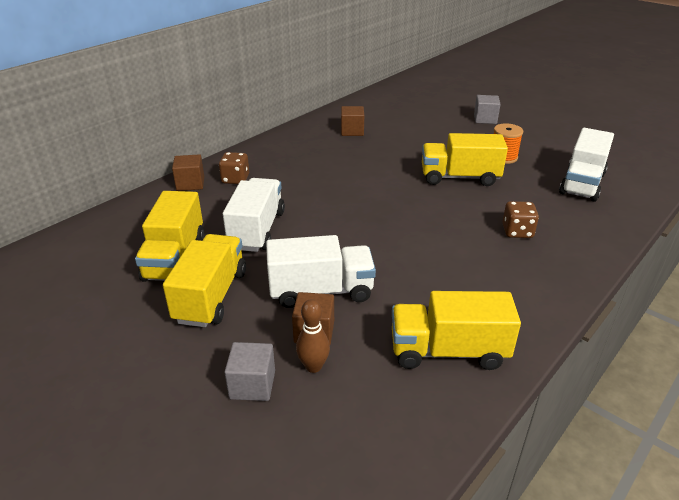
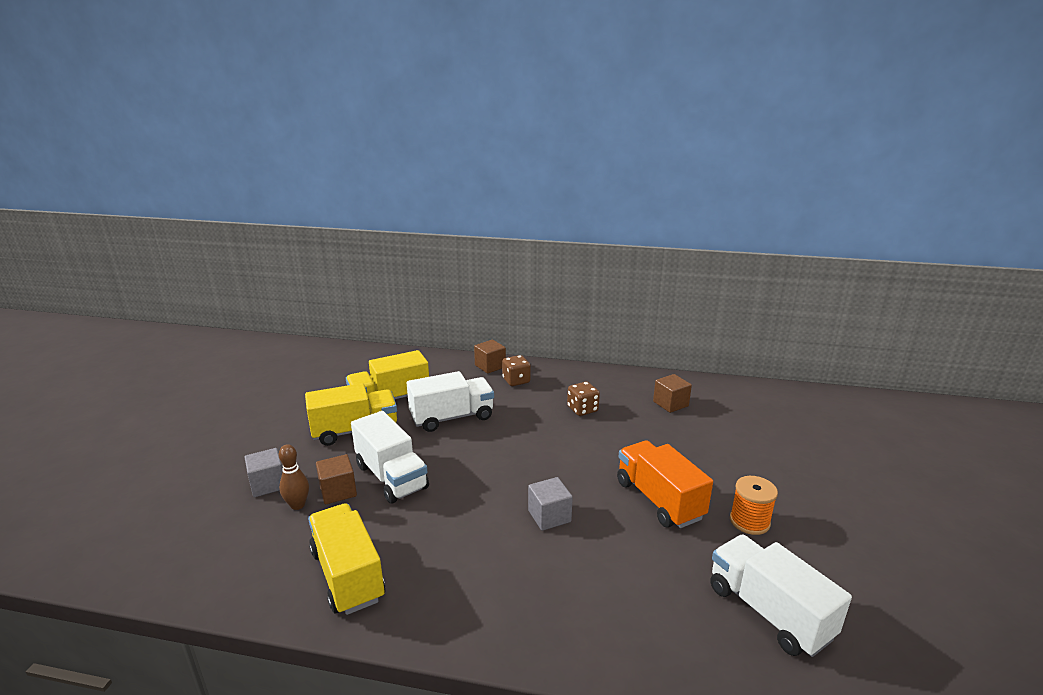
camera: 60 degrees right, 10 degrees down
(459, 177) = (659, 500): yellow truck -> orange truck
(485, 119) = (832, 481): grey cube -> grey cube (549, 516)
(517, 231) = (586, 574): brown dice -> brown dice (582, 409)
(582, 183) = (768, 612): white truck -> white truck turned 60 degrees clockwise

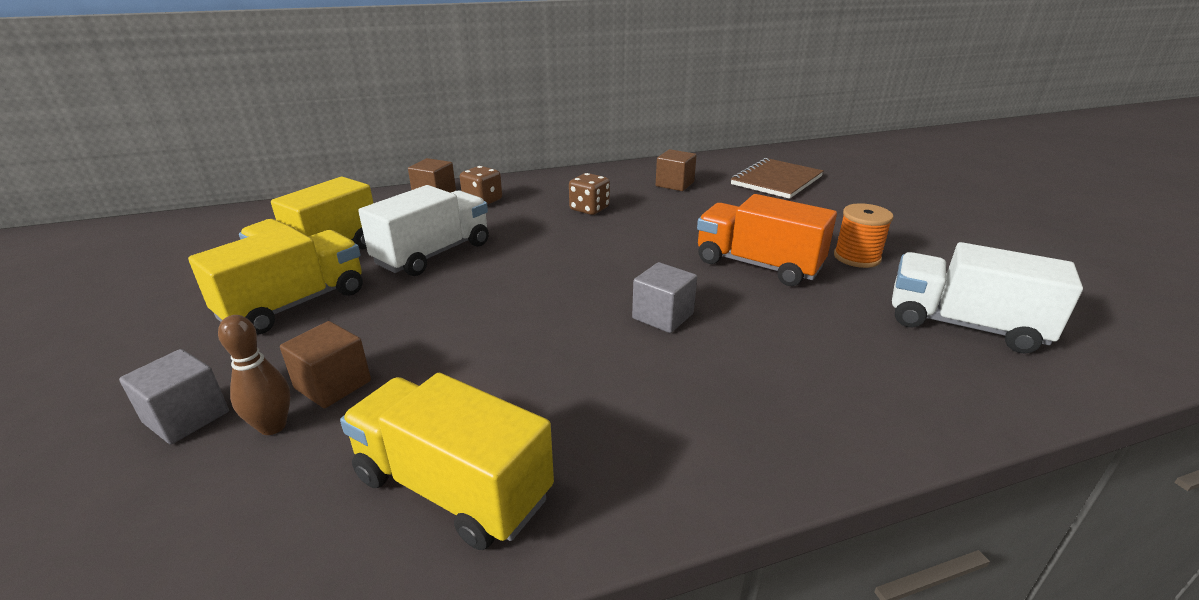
camera: 30 degrees left, 5 degrees up
(391, 477) = (406, 340): white truck -> none
(765, 424) = (776, 180): none -> brown notebook

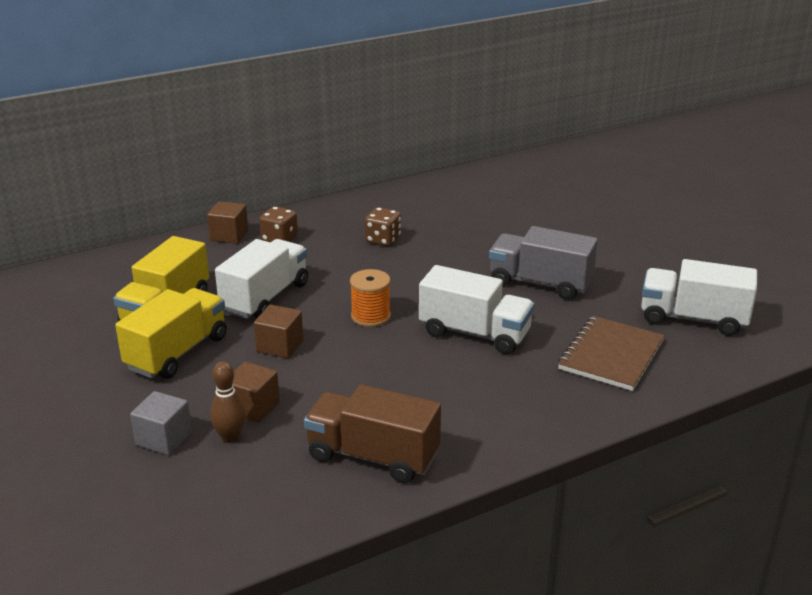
camera: 10 degrees left, 0 degrees up
(452, 487) = (373, 456): yellow truck -> brown truck
(663, 316) = (474, 333): grey cube -> white truck
(674, 184) = (453, 205): brown cube -> brown cube (280, 346)
(758, 265) = (540, 283): orange truck -> grey truck
(776, 180) = (546, 193): brown notebook -> brown notebook (611, 355)
(857, 257) = (618, 269): orange spool -> orange spool (370, 316)

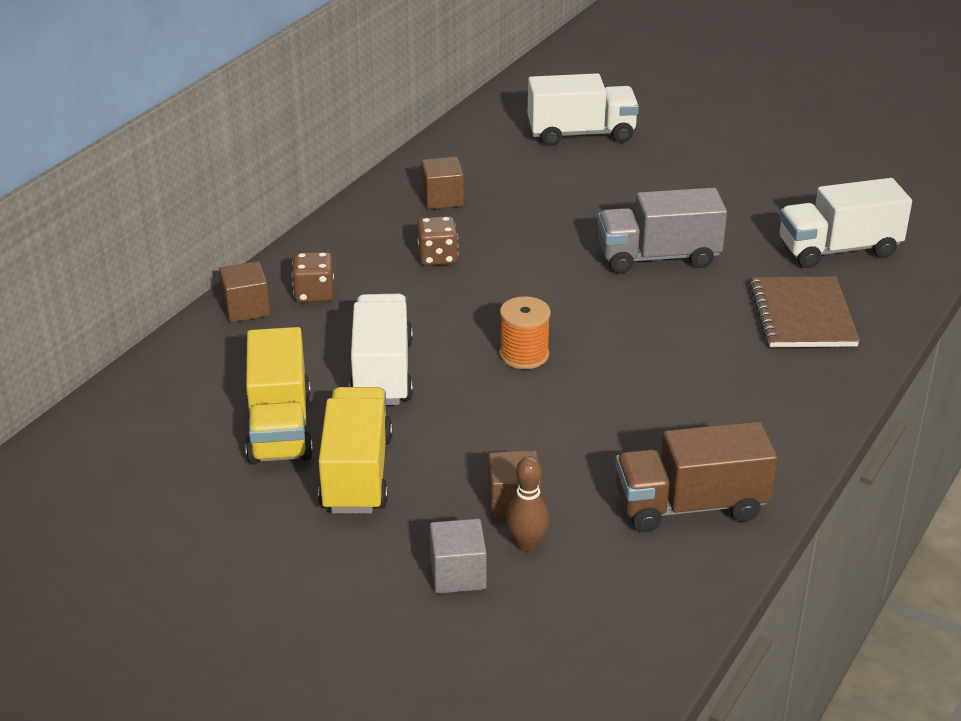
camera: 30 degrees left, 5 degrees up
(280, 346) = (464, 424): brown cube -> brown cube (442, 199)
(474, 333) = (651, 337): white truck -> white truck (581, 134)

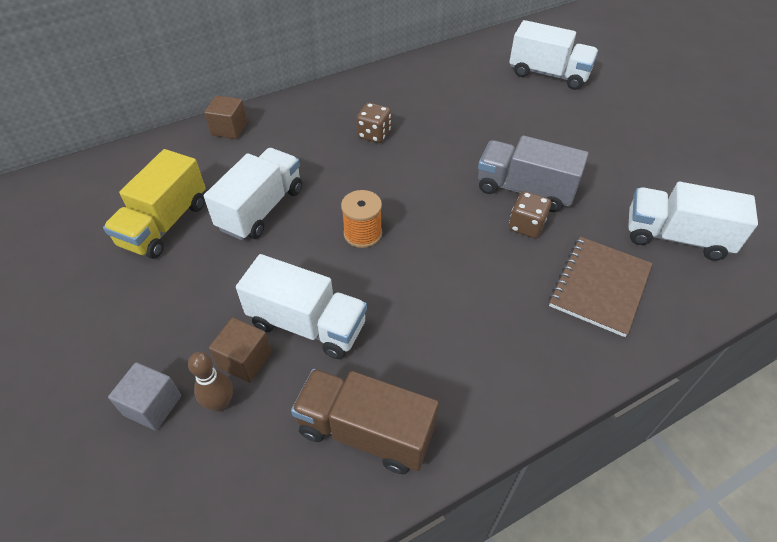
camera: 30 degrees right, 15 degrees up
(314, 294) = (276, 133): brown dice -> brown dice (526, 226)
(357, 474) = (172, 283): yellow truck -> none
(442, 199) = (415, 92): brown cube -> none
(547, 451) = (307, 324): none -> white truck

